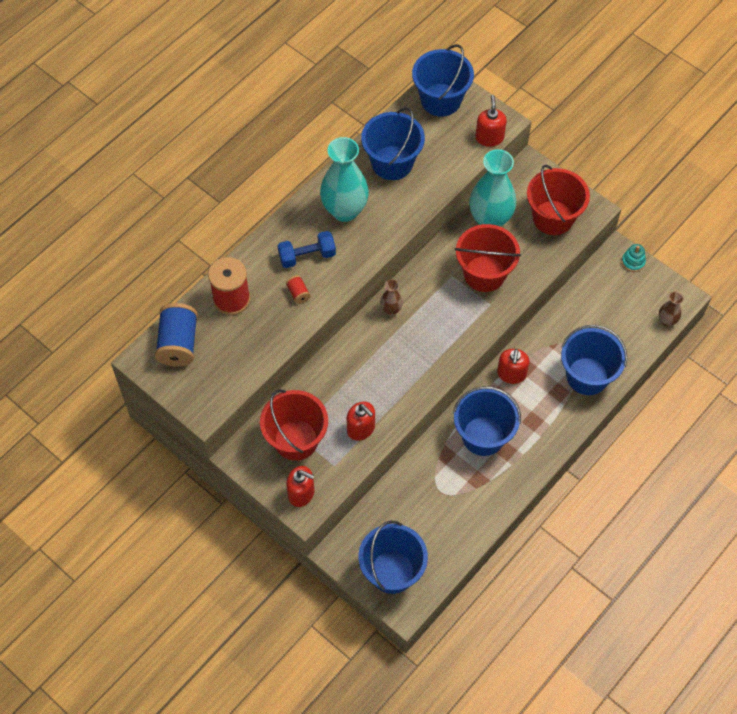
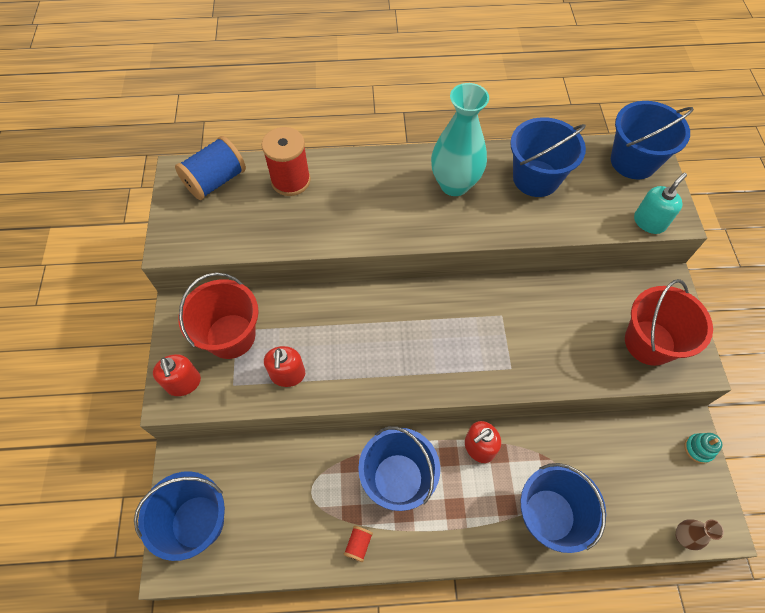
camera: 45 degrees right, 0 degrees up
(298, 293) = (344, 217): red spool -> red spool (358, 544)
(307, 256) = (384, 195): blue dumbbell -> none
(391, 310) = (420, 300): brown vase -> none
(484, 274) = (533, 338): red bucket -> none
(489, 138) = (649, 222): red soap dispenser -> turquoise soap dispenser
(490, 220) = (585, 297): turquoise vase -> none

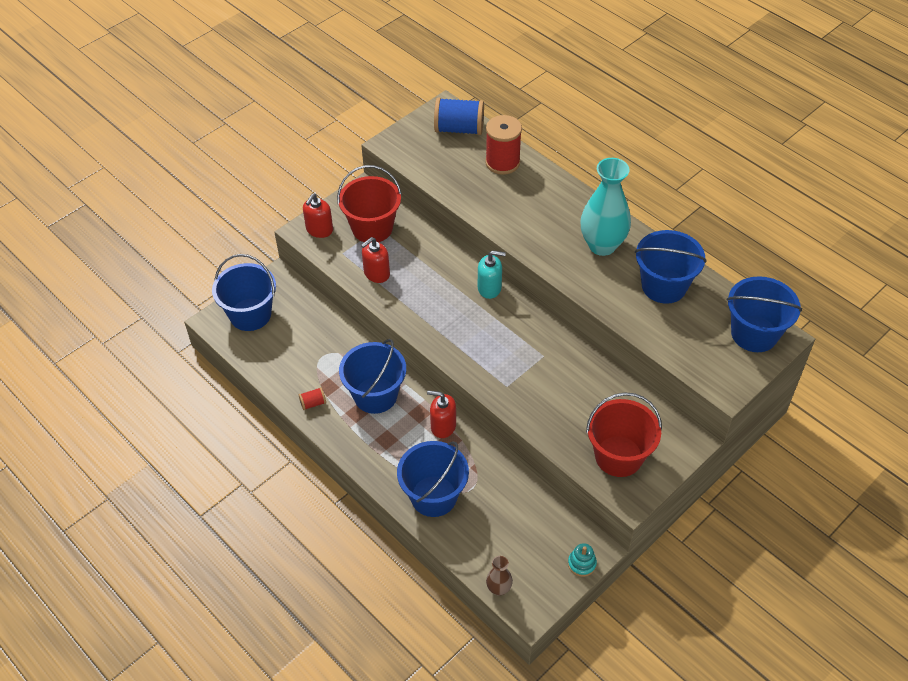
camera: 50 degrees right, 10 degrees down
(649, 222) = (703, 374): turquoise soap dispenser -> turquoise soap dispenser (489, 288)

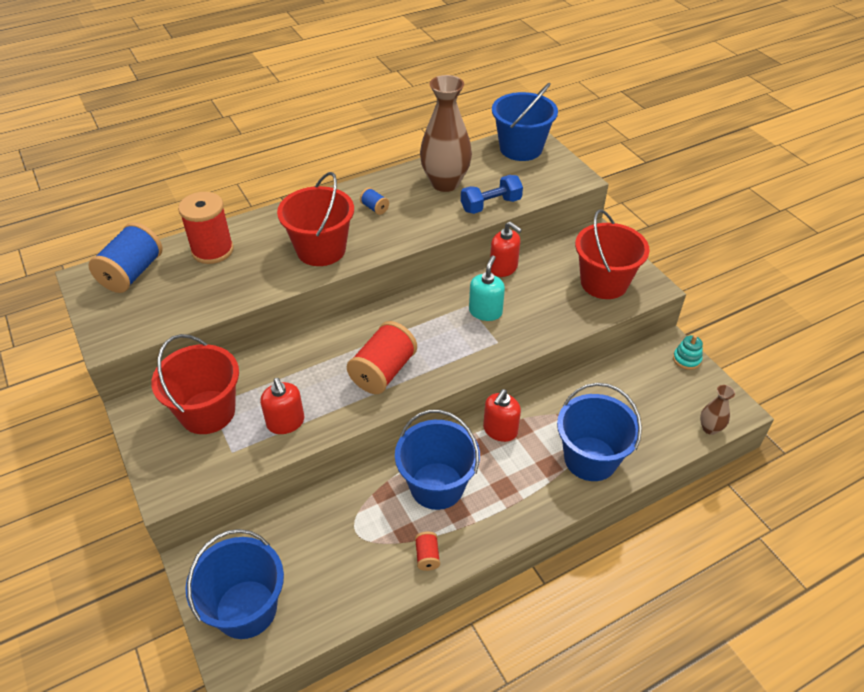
camera: 75 degrees left, 5 degrees down
(319, 230) = (176, 470): red soap dispenser -> red soap dispenser (503, 268)
(445, 317) = (383, 371): none -> red spool
(489, 288) = (358, 325): turquoise soap dispenser -> turquoise soap dispenser (485, 311)
(531, 226) = (321, 250): none -> red bucket
(602, 245) = (374, 208): turquoise vase -> blue spool
(646, 327) = (490, 205): none -> blue dumbbell
(664, 286) = (445, 183): blue bucket -> brown vase

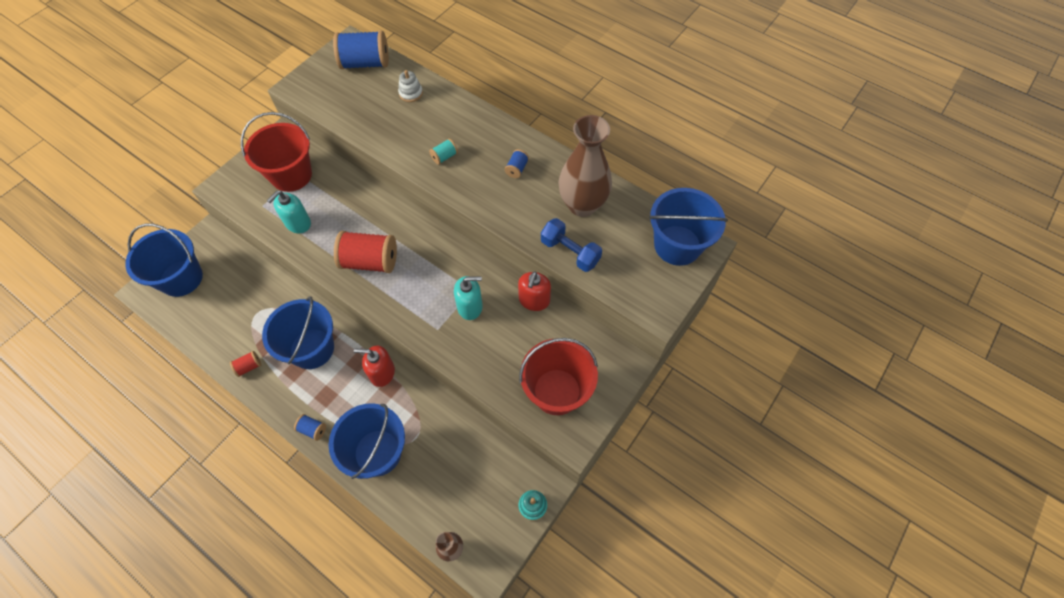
camera: 65 degrees right, 15 degrees up
(212, 250) = (411, 93): red spool -> white stacking toy
(285, 422) = (298, 223): red soap dispenser -> turquoise soap dispenser
(321, 250) = (444, 157): red bucket -> turquoise spool
(539, 510) = (313, 429): none -> blue spool

